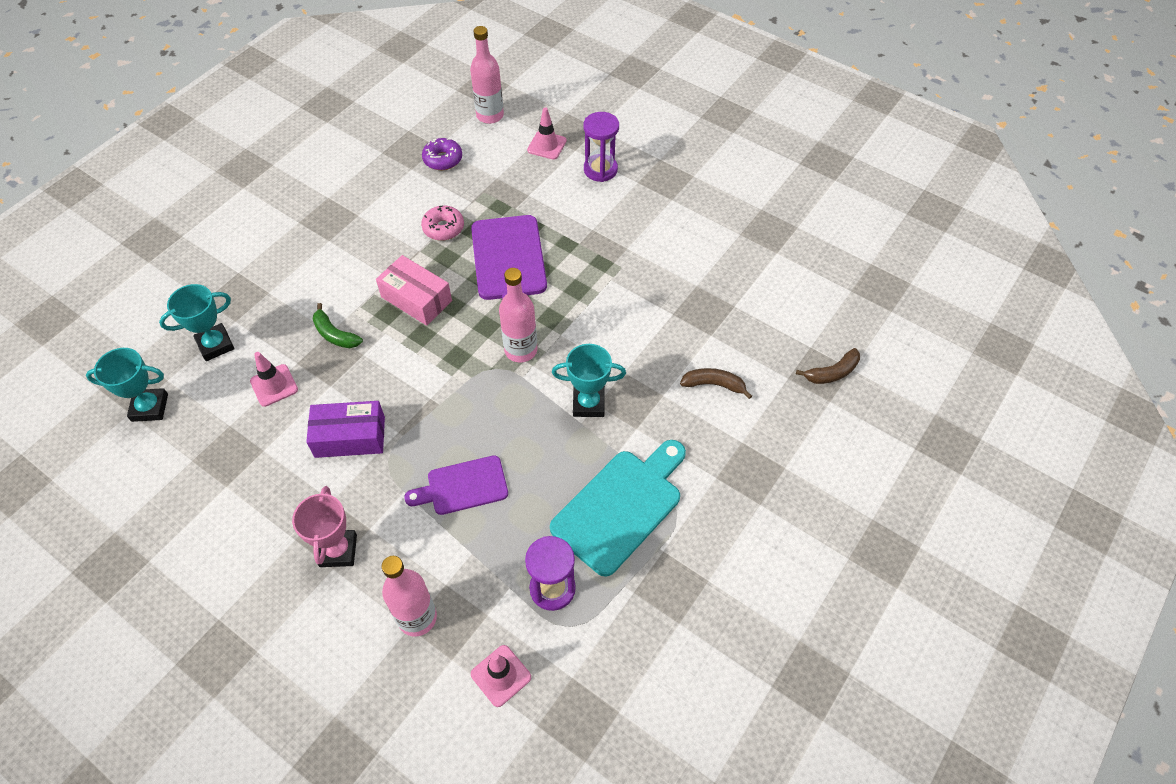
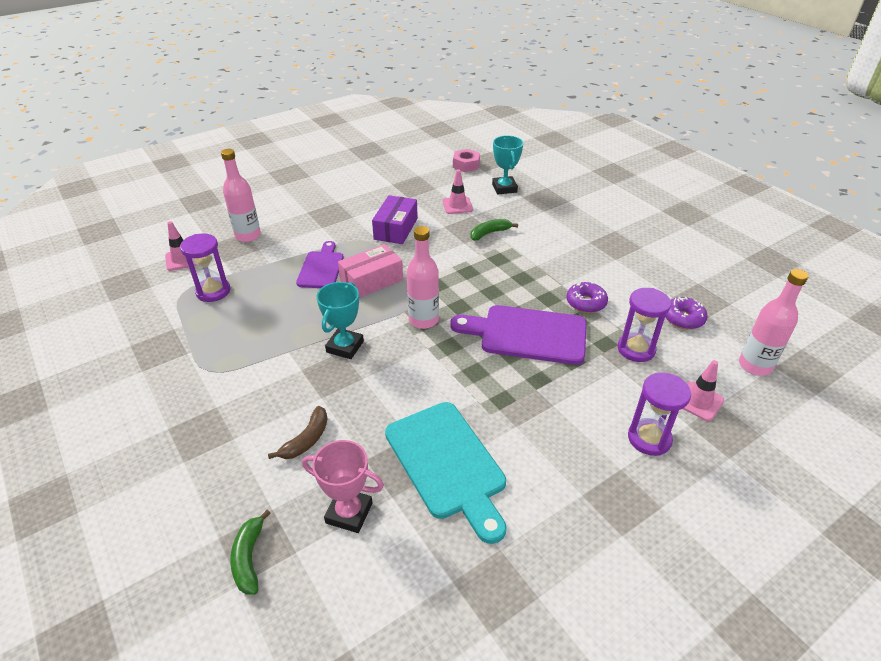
camera: 110 degrees right, 15 degrees down
(150, 407) = (466, 165): turquoise trophy -> pink nut
(338, 550) = (317, 215): pink trophy -> pink trophy (349, 513)
(416, 299) = (507, 275): pink box -> pink box (371, 280)
(443, 228) = (586, 303): pink donut -> purple donut
(499, 186) = (636, 349): none -> purple hourglass
(620, 507) = (241, 340): turquoise cutting board -> turquoise cutting board (447, 463)
(832, 373) = (249, 558): brown banana -> green banana

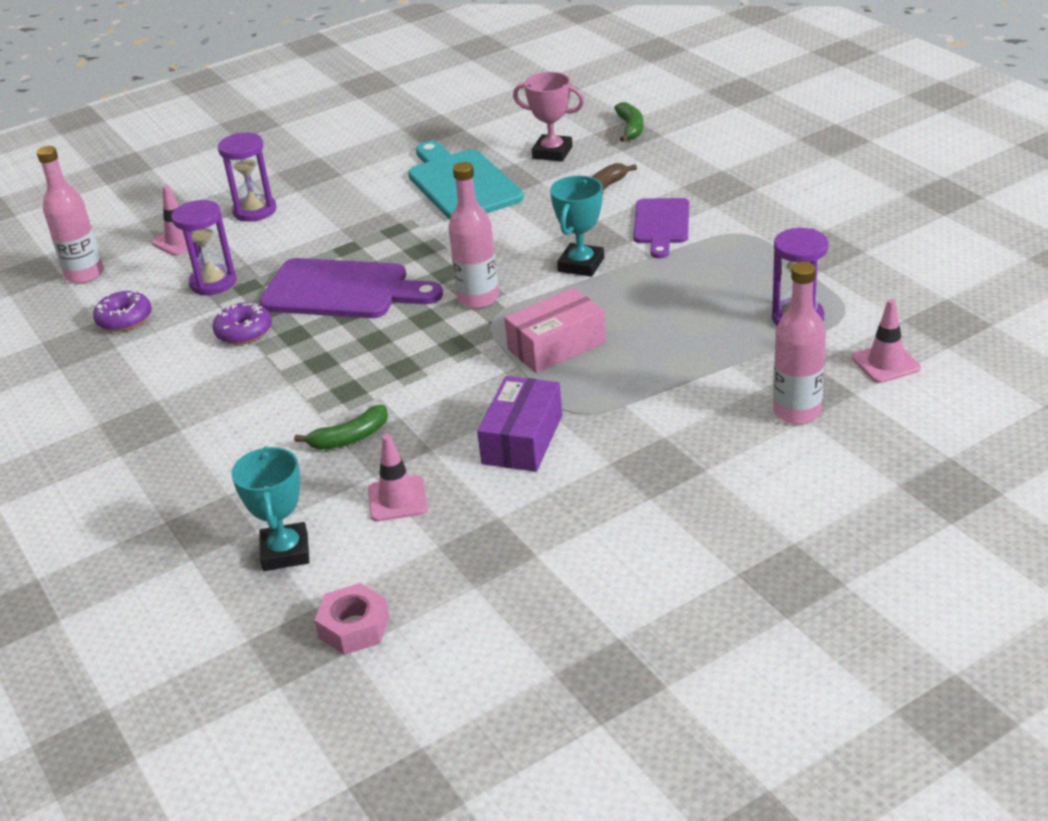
camera: 175 degrees left, 5 degrees down
(321, 268) = (642, 361): purple cutting board -> purple cutting board (661, 224)

